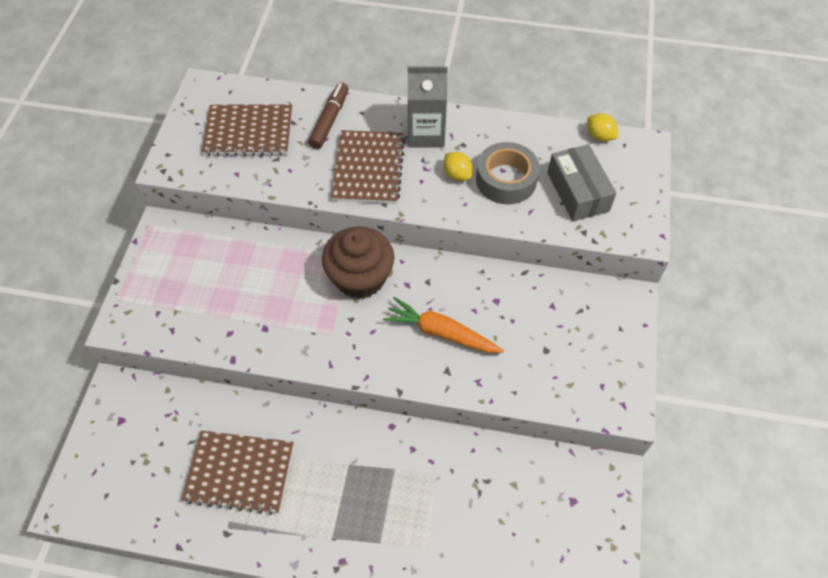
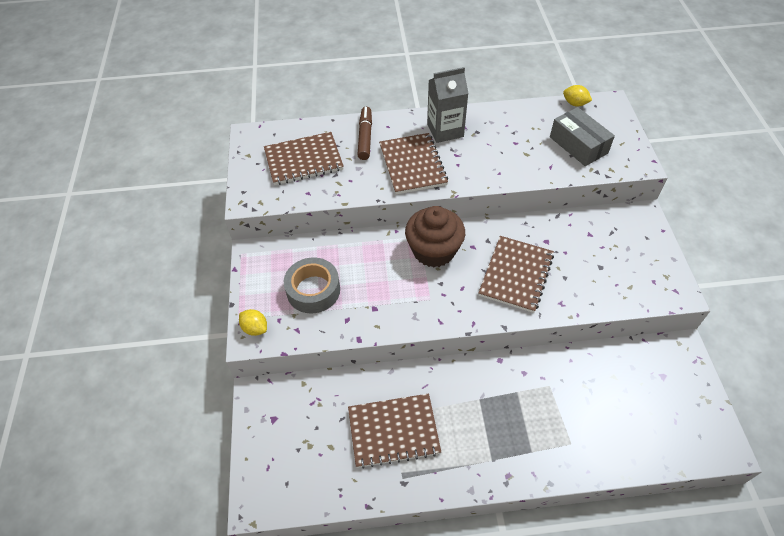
camera: 15 degrees left, 5 degrees down
(441, 332) = (516, 275): orange carrot -> brown notebook
(457, 175) = (483, 154): yellow lemon -> yellow lemon (255, 328)
(506, 180) = (521, 149): grey tape -> grey tape (313, 290)

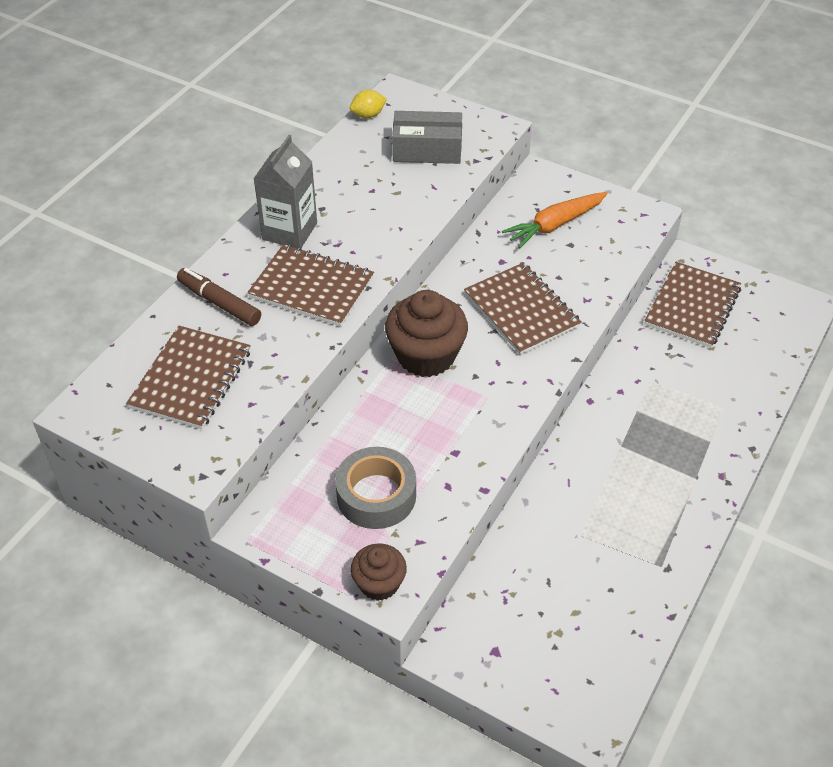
camera: 55 degrees left, 5 degrees down
(255, 328) = (379, 583): yellow lemon -> brown cupcake
(393, 431) = (601, 542): brown notebook -> brown notebook (692, 306)
(608, 249) = (555, 225): none -> orange carrot

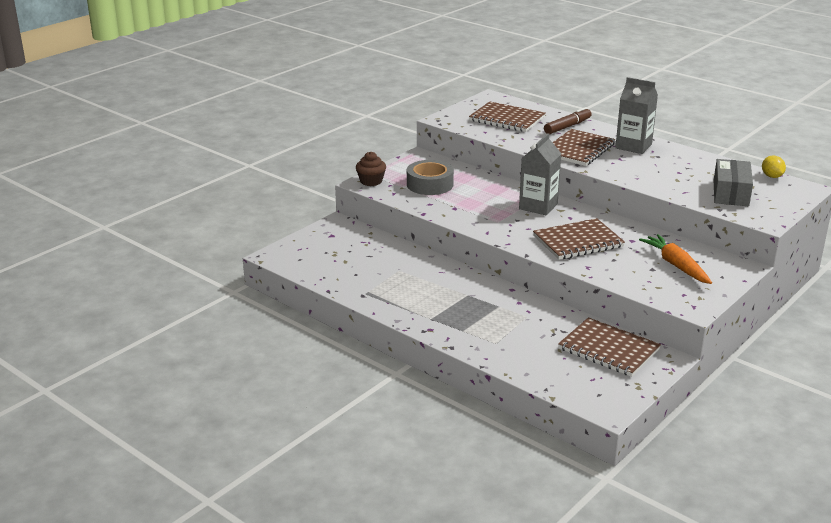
camera: 100 degrees right, 20 degrees down
(426, 355) = (538, 206): brown cupcake -> grey carton

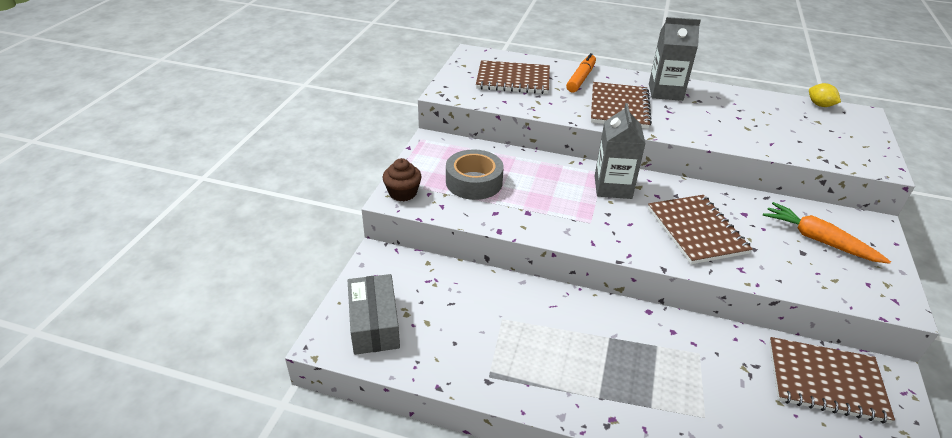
camera: 25 degrees left, 10 degrees up
(567, 126) = (581, 78): brown marker -> orange marker
(578, 241) = (696, 230): brown notebook -> brown notebook turned 60 degrees counterclockwise
(730, 193) = (811, 135): grey box -> grey box (374, 324)

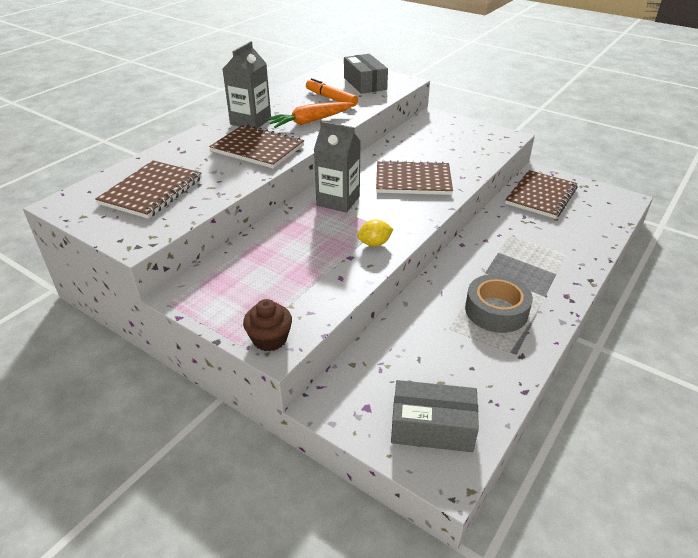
camera: 70 degrees left, 0 degrees up
(474, 182) = (281, 280): grey tape -> grey tape (496, 310)
(581, 78) = (188, 153): orange marker -> orange marker (331, 98)
(818, 240) = (442, 139): orange carrot -> orange carrot (310, 121)
(820, 105) = (319, 74): yellow lemon -> yellow lemon (374, 243)
(835, 138) = (365, 83): none -> grey box

